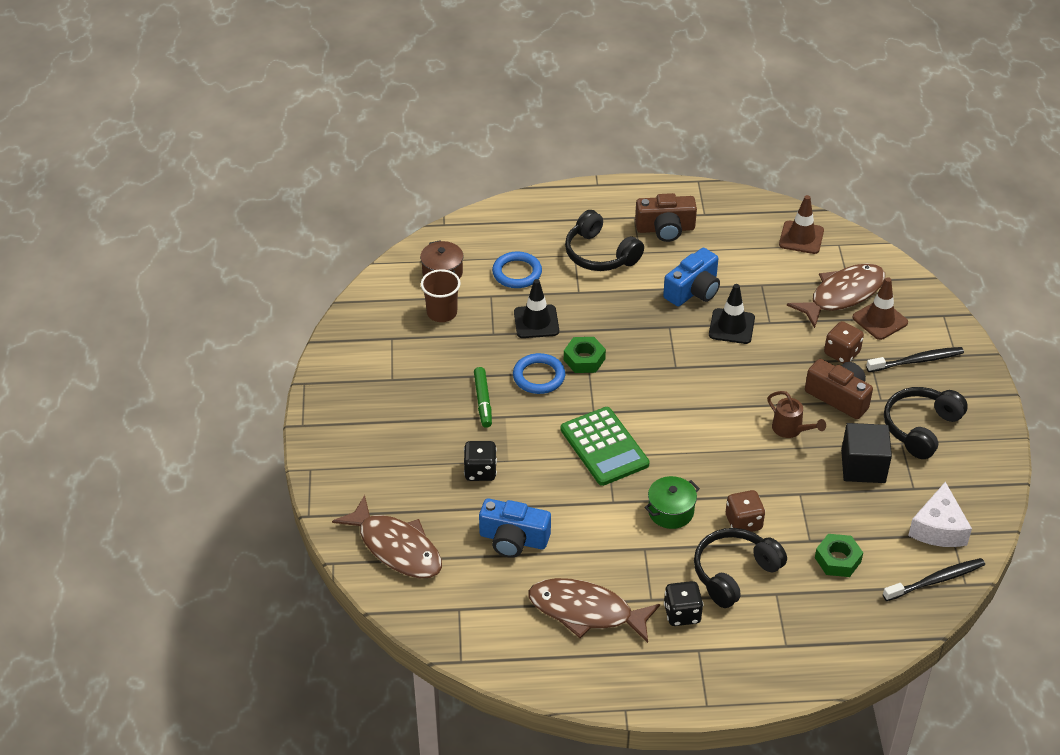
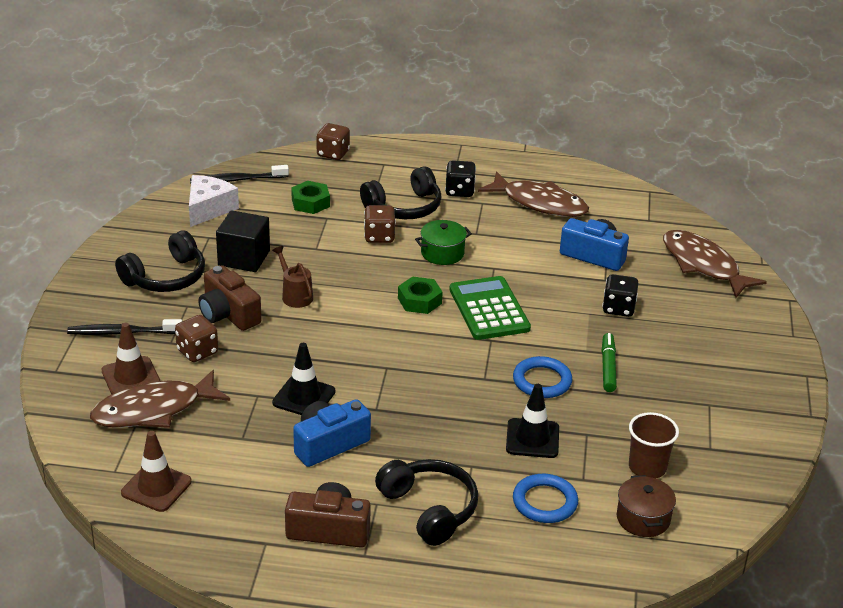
camera: 170 degrees left, 10 degrees down
(584, 359) = (486, 390): green nut -> green nut (419, 301)
(853, 651) = (333, 154): none -> brown dice

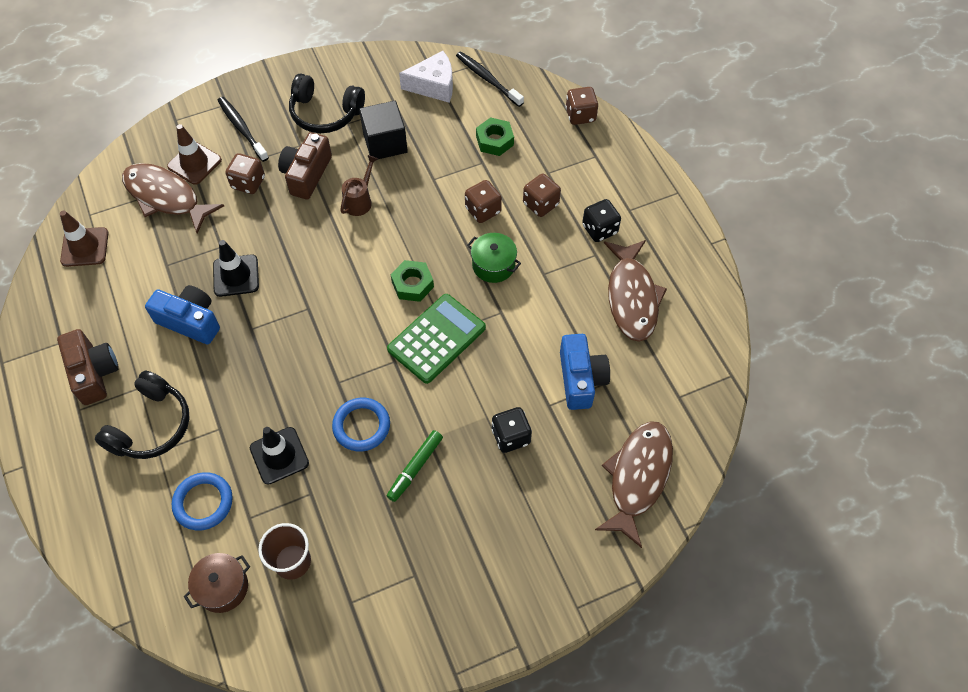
camera: 60 degrees right, 25 degrees up
(404, 207) = (540, 204): black headphones -> brown dice
(608, 367) = (415, 468): green marker -> green marker turned 150 degrees clockwise

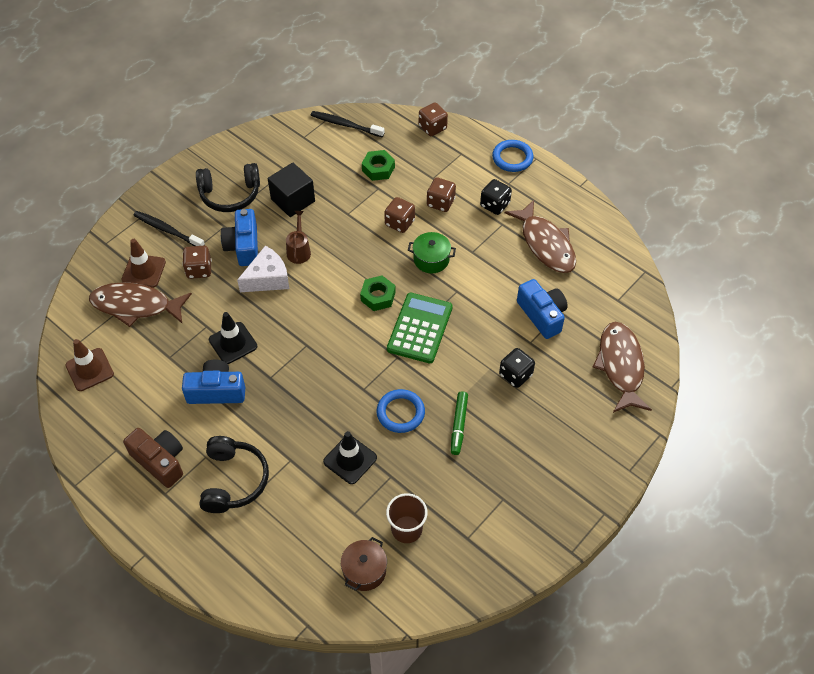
camera: 25 degrees left, 5 degrees down
(203, 503) = (311, 518): blue ring -> blue ring (512, 158)
(306, 174) = (243, 246): brown camera -> blue camera
(433, 85) = (305, 144): white cheese -> white cheese (267, 278)

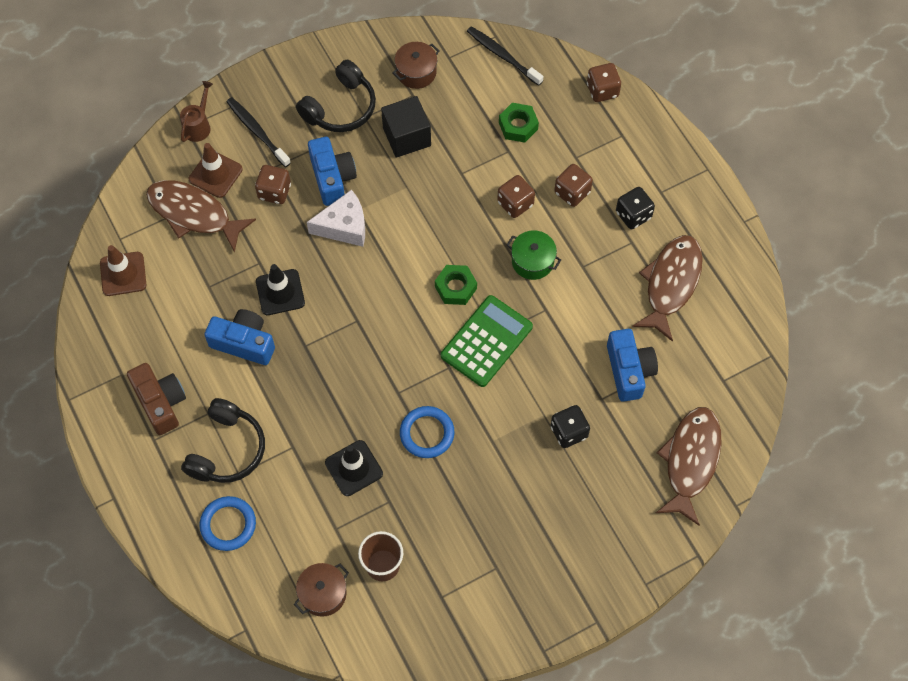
camera: 20 degrees right, 10 degrees up
(230, 194) = (340, 107): black headphones -> black headphones turned 60 degrees counterclockwise
(243, 246) = (332, 178): blue camera -> blue camera turned 150 degrees clockwise
(282, 154) = (416, 72): none -> brown pot
(299, 250) = (390, 202): brown watering can -> brown watering can (198, 125)
(459, 425) = (483, 469): green marker -> none
(512, 158) = (679, 160): blue ring -> blue ring (228, 524)
(545, 244) = (670, 284): brown fish -> brown fish turned 150 degrees counterclockwise

